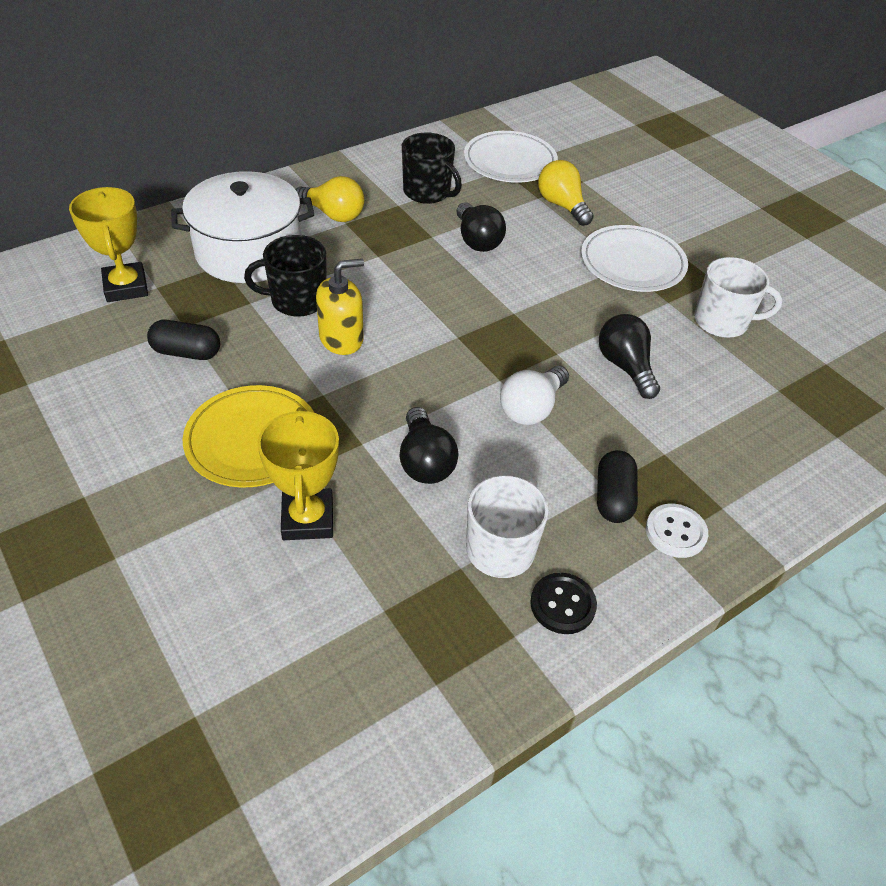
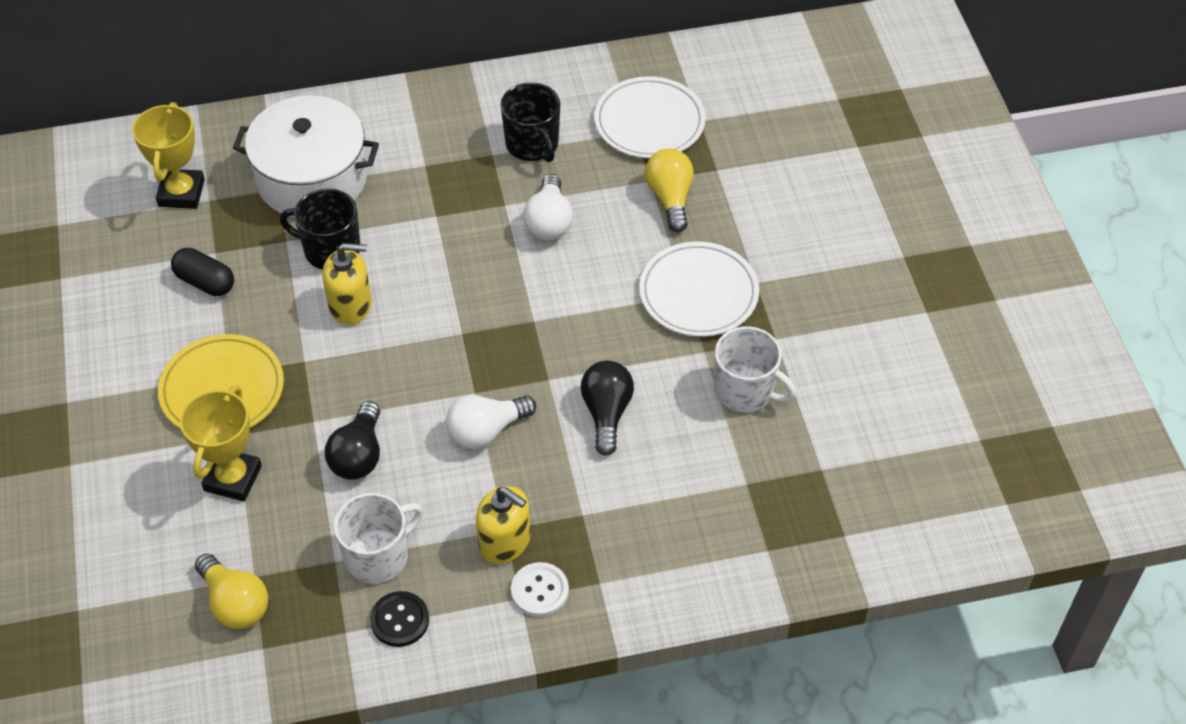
camera: 25 degrees right, 5 degrees up
(333, 214) = (418, 151): yellow light bulb -> yellow light bulb (235, 603)
(477, 240) = (549, 222): black light bulb -> white light bulb
(613, 497) = (505, 541): black capsule -> yellow soap dispenser

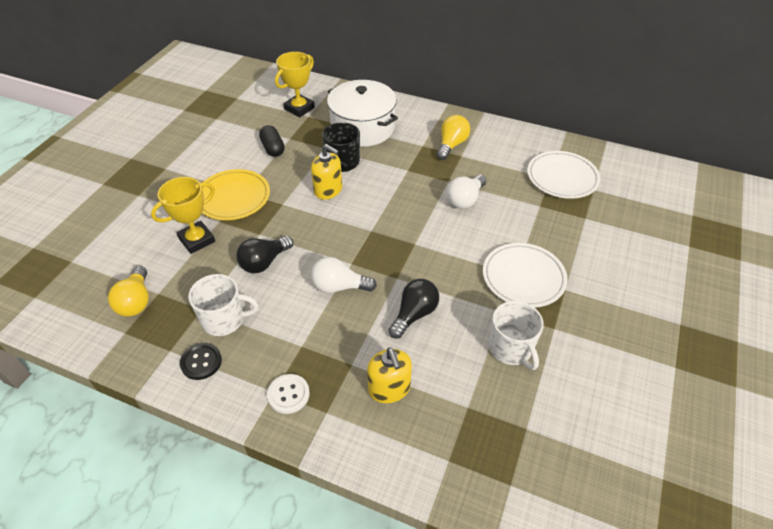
camera: 35 degrees right, 5 degrees down
(505, 541) = (295, 353): yellow soap dispenser -> yellow soap dispenser (389, 388)
(532, 144) = (487, 160): black mug -> none
(670, 198) = (545, 219): yellow light bulb -> yellow light bulb (451, 145)

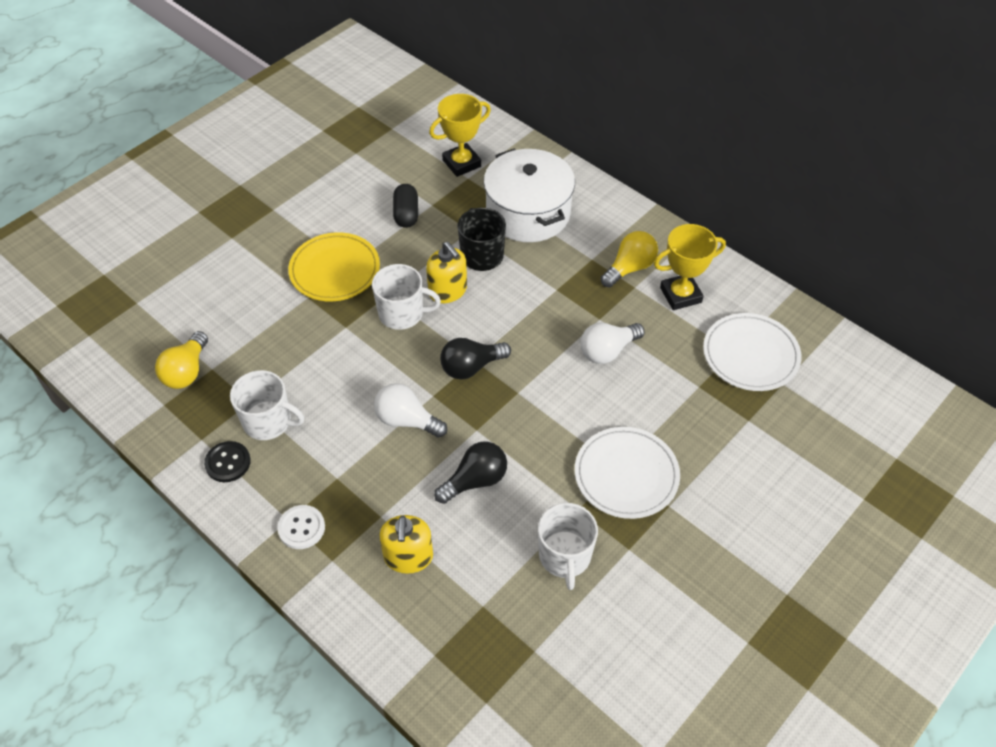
camera: 20 degrees right, 5 degrees up
(197, 240) = (275, 315): yellow trophy -> yellow trophy (680, 295)
(264, 262) = (337, 365): black light bulb -> black light bulb (471, 367)
(300, 213) = (402, 313): none -> white mug

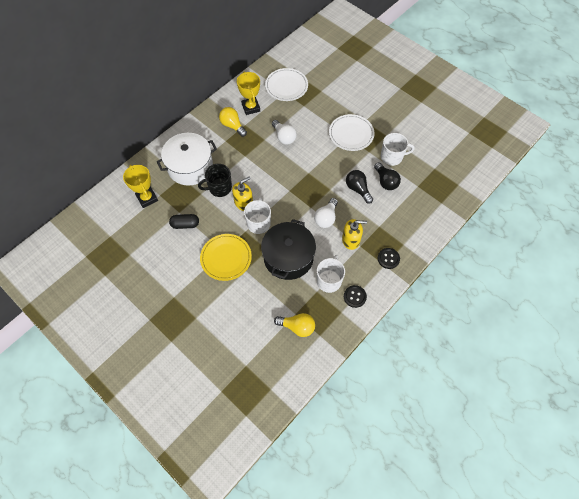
camera: 90 degrees left, 10 degrees up
(301, 528) = (388, 258): white button -> black button
(325, 358) = (288, 257): none -> black pot
(408, 557) = (398, 214): yellow soap dispenser -> yellow soap dispenser (351, 240)
(471, 367) = (293, 192): black light bulb -> black light bulb (385, 181)

